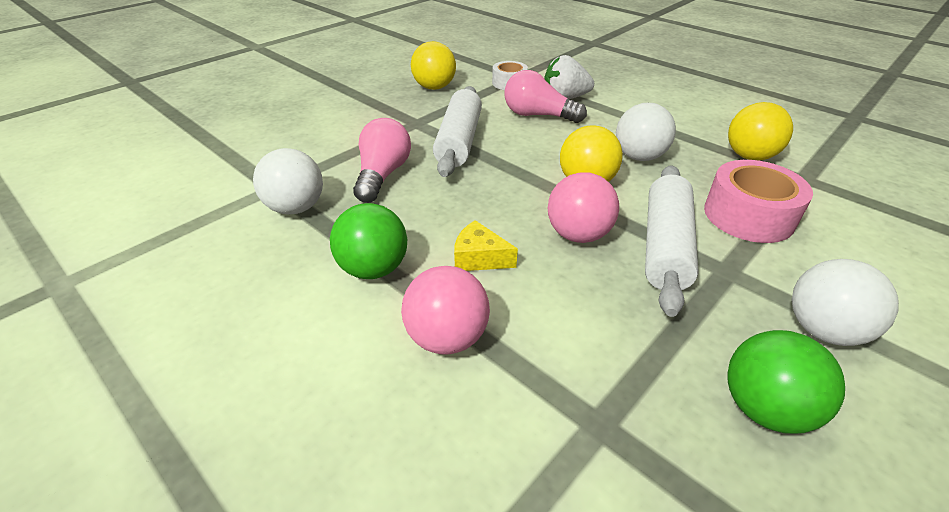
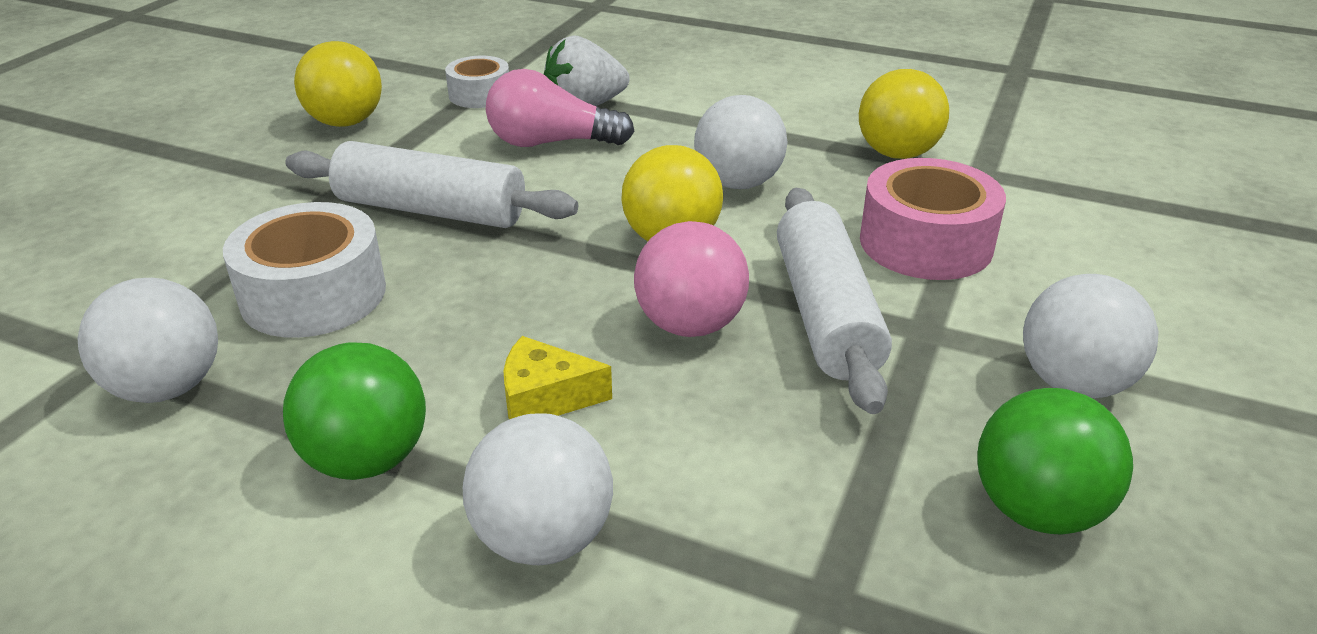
camera: 20 degrees left, 5 degrees down
(383, 175) = (313, 294): pink light bulb -> white tape
(447, 338) = (543, 538): pink ball -> white ball
(459, 141) = (431, 210): white rolling pin -> white rolling pin turned 60 degrees counterclockwise

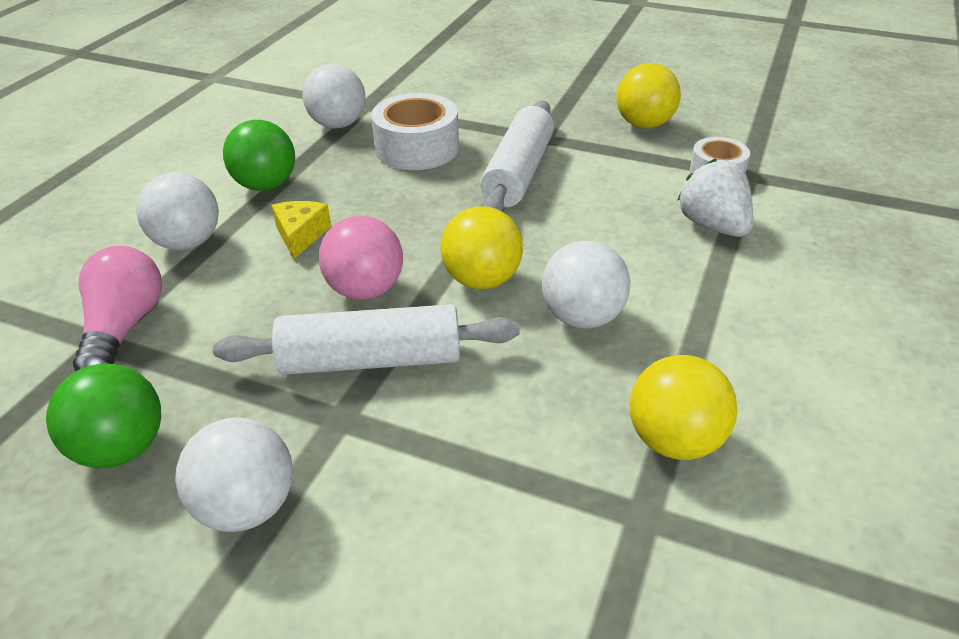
camera: 90 degrees right, 5 degrees up
(551, 143) = (636, 213): pink light bulb -> pink light bulb (124, 327)
(925, 243) = (480, 438): pink tape -> none

